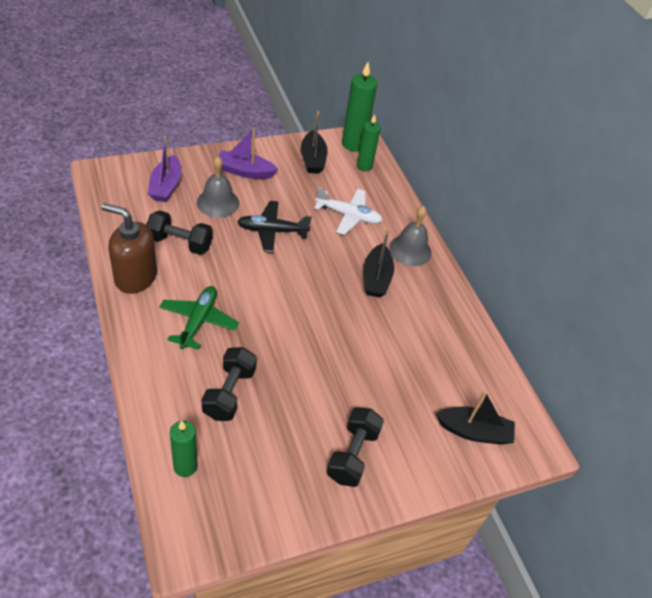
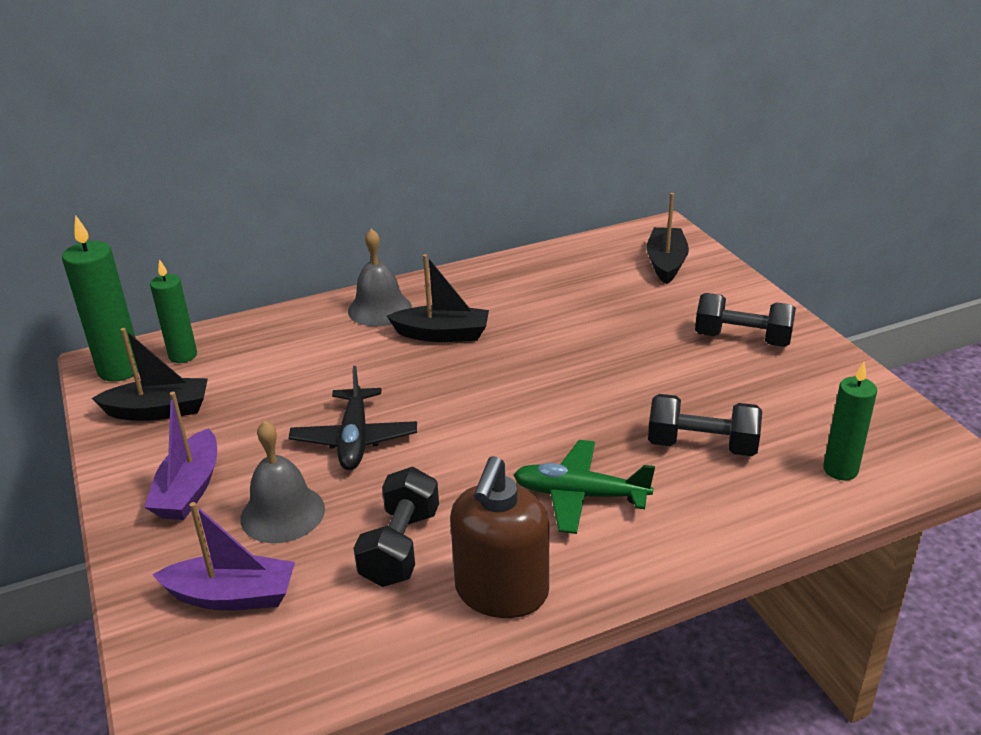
camera: 85 degrees left, 15 degrees down
(348, 216) = (309, 364): white plane -> none

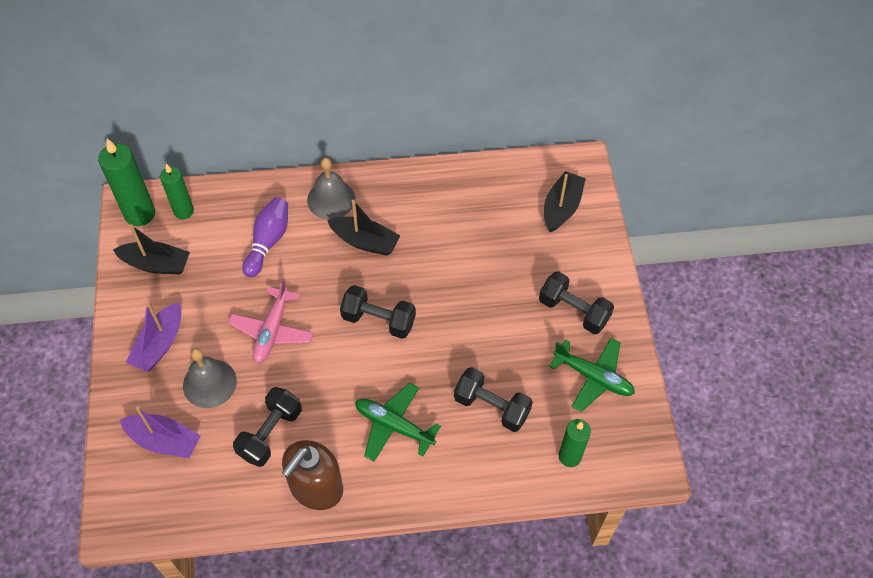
camera: 15 degrees right, 25 degrees up
(312, 359) = (268, 242): none -> purple bowling pin
(355, 439) = (272, 331): black plane -> pink plane
(499, 398) = (378, 320): none -> black dumbbell
(811, 389) = (593, 377): none -> green plane

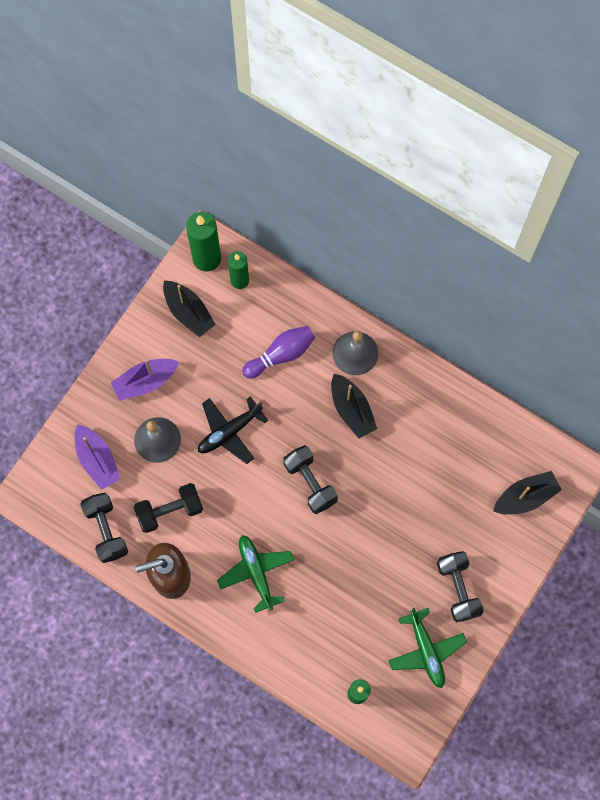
camera: 40 degrees right, 15 degrees up
(272, 331) = (229, 432): pink plane -> black plane
(491, 407) = (334, 613): black dumbbell -> black dumbbell (106, 530)

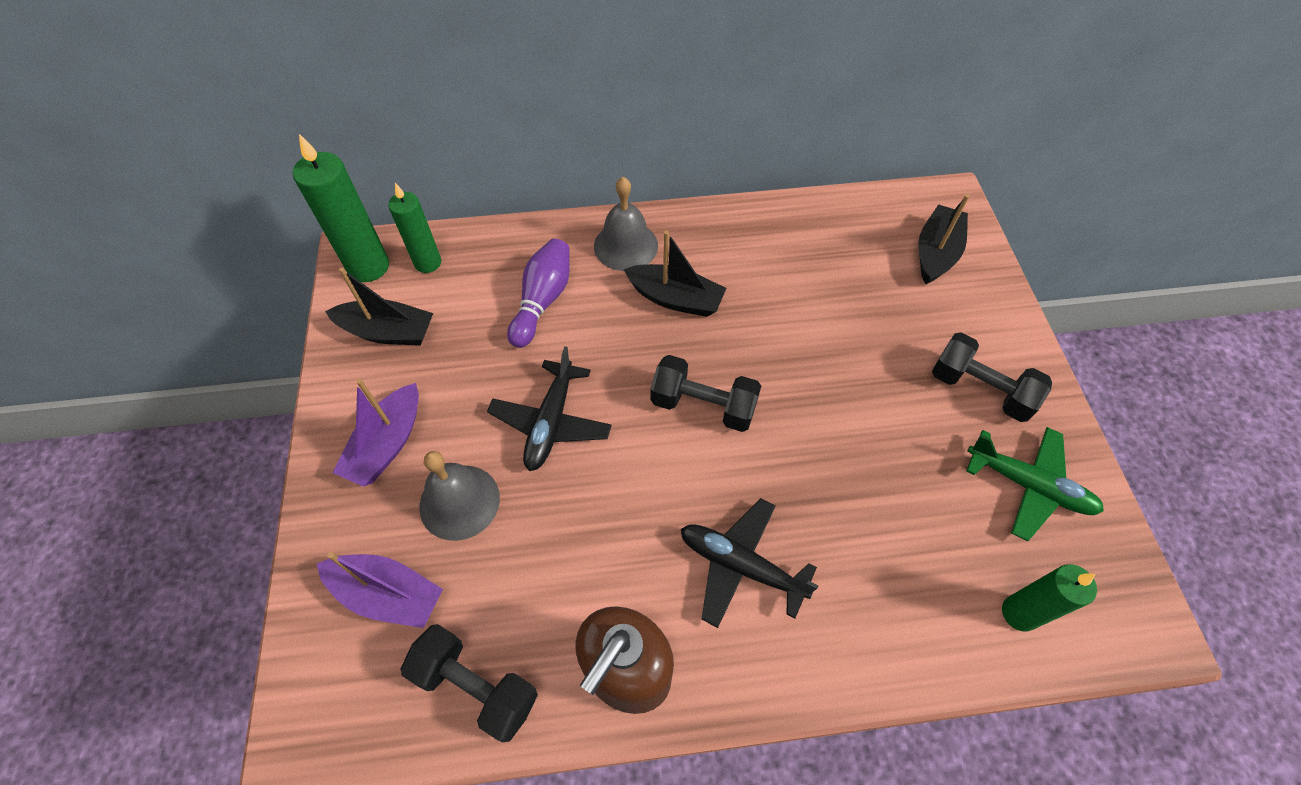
camera: 40 degrees left, 15 degrees down
(170, 511) = (552, 580): black dumbbell -> none
(256, 572) = (740, 565): green plane -> black plane

